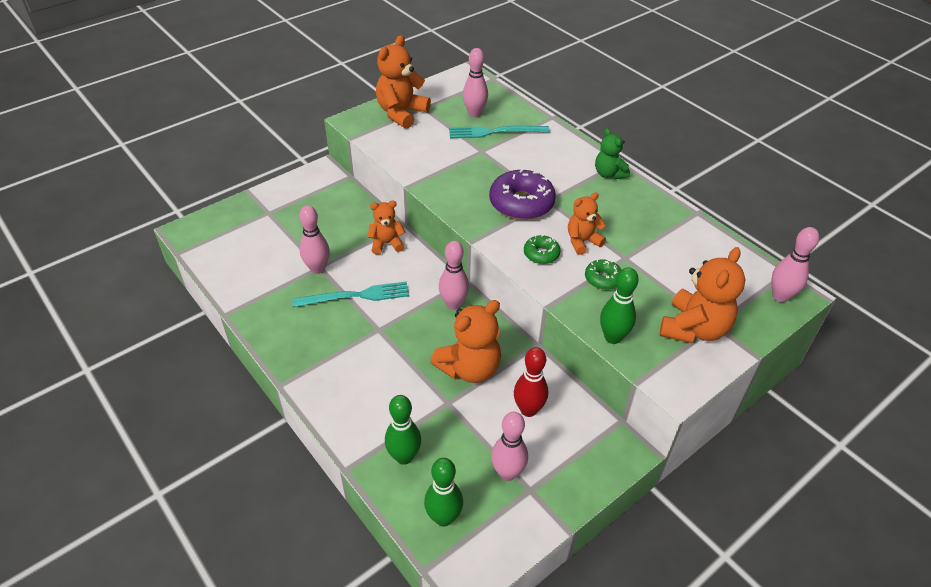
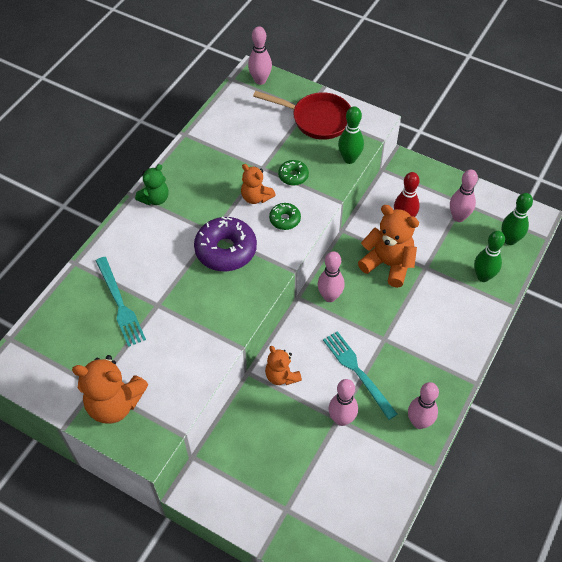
camera: 110 degrees left, 10 degrees up
(474, 113) = (91, 332): pink bowling pin -> pink bowling pin (419, 422)
(694, 329) = (317, 119): orange teddy bear -> red pan

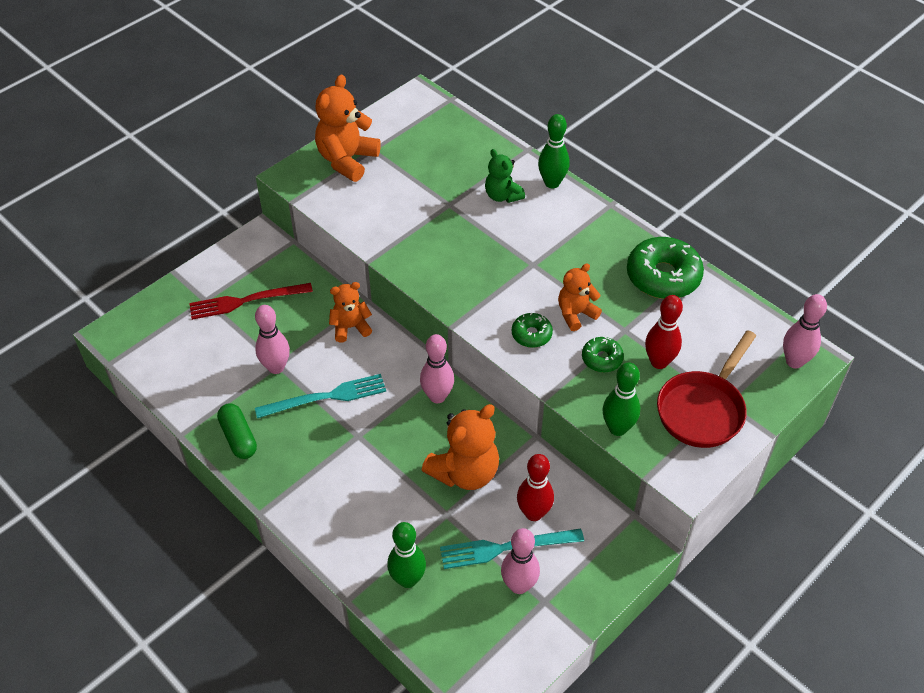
camera: 105 degrees right, 5 degrees down
(120, 304) = (461, 176): turquoise fork -> turquoise fork (506, 548)
(155, 199) = (599, 222): green teddy bear -> green teddy bear (502, 196)
(203, 153) = (663, 276): none -> green donut
(226, 250) = (502, 271): purple donut -> none
(277, 471) = (246, 301): none -> red fork
(285, 145) = (659, 362): none -> red bowling pin
(419, 422) = (238, 437): pink bowling pin -> green capsule
(509, 240) = (458, 640): green bowling pin -> green bowling pin (552, 183)

